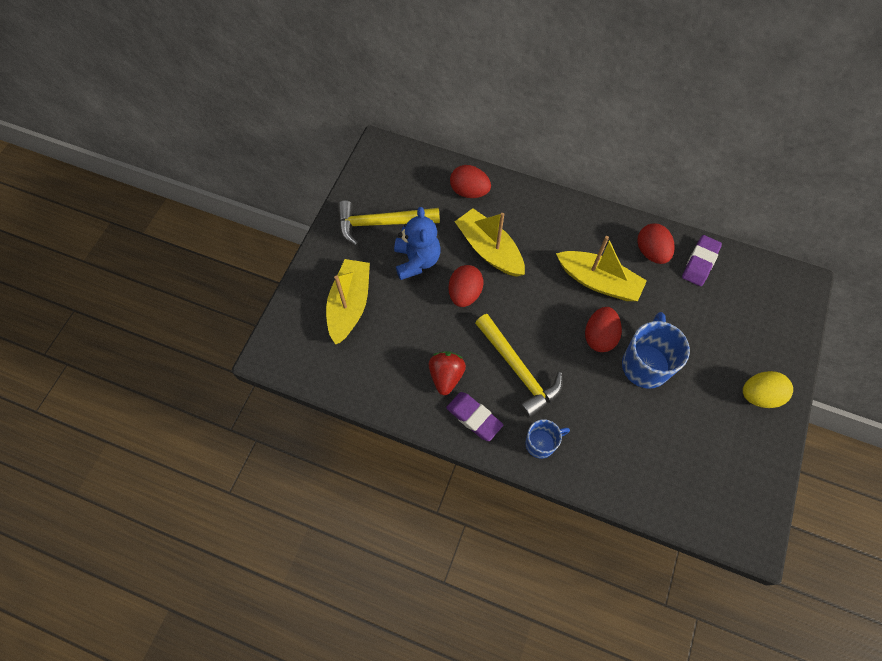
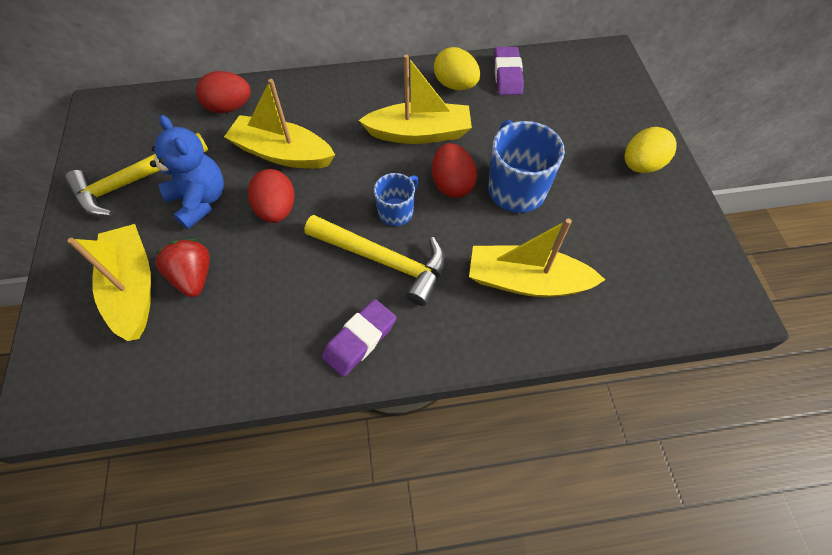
camera: 30 degrees left, 5 degrees down
(446, 376) = (300, 310): red strawberry -> red strawberry (193, 277)
(474, 417) = (360, 340): purple eraser -> purple eraser turned 60 degrees counterclockwise
(541, 443) = (455, 327): blue mug -> blue mug (396, 211)
(610, 438) = (526, 281): none -> yellow boat
(651, 252) = (455, 85): red egg -> yellow egg

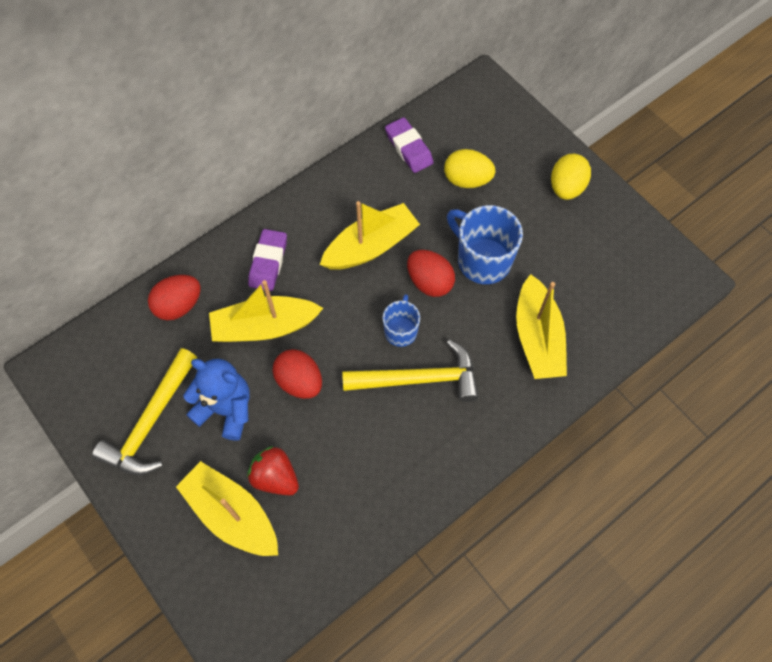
camera: 30 degrees left, 5 degrees up
(360, 340) = (445, 453): purple eraser -> purple eraser (268, 262)
(455, 85) = (370, 181): yellow egg -> yellow egg (467, 180)
(526, 281) = (537, 337): yellow boat -> yellow boat turned 75 degrees counterclockwise

